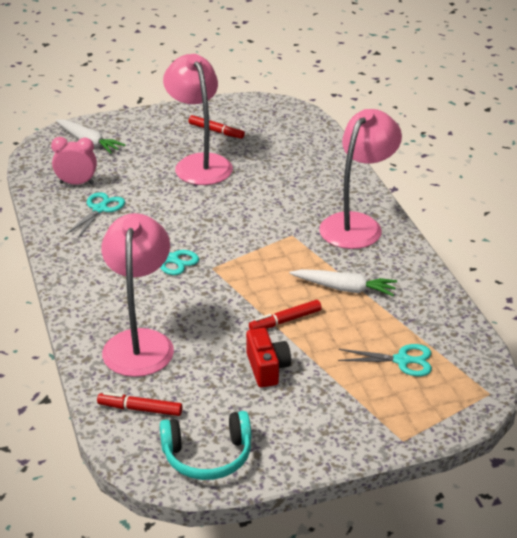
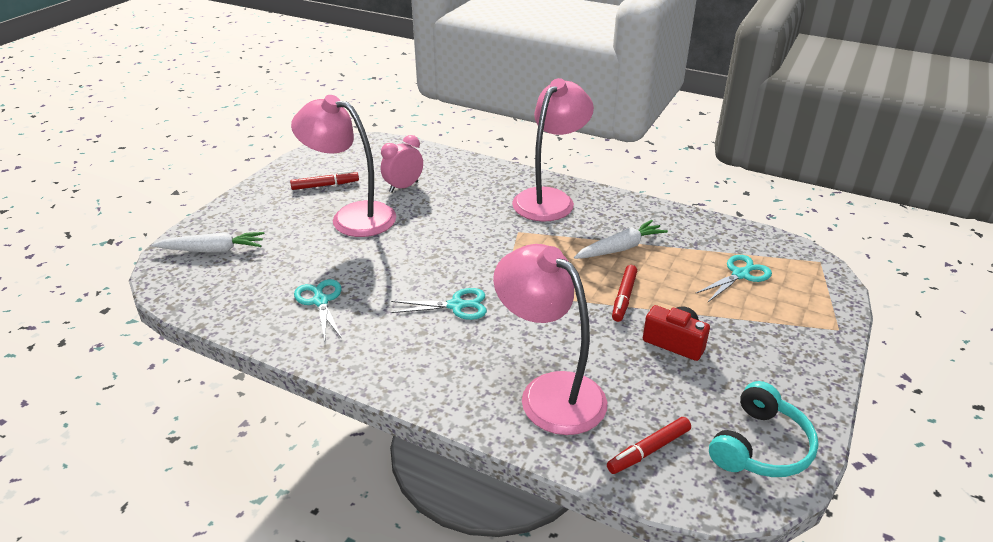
camera: 45 degrees left, 0 degrees up
(76, 183) = (259, 291): pink clock -> pink clock (403, 187)
(357, 224) = (549, 199): pink lamp -> pink lamp turned 45 degrees clockwise

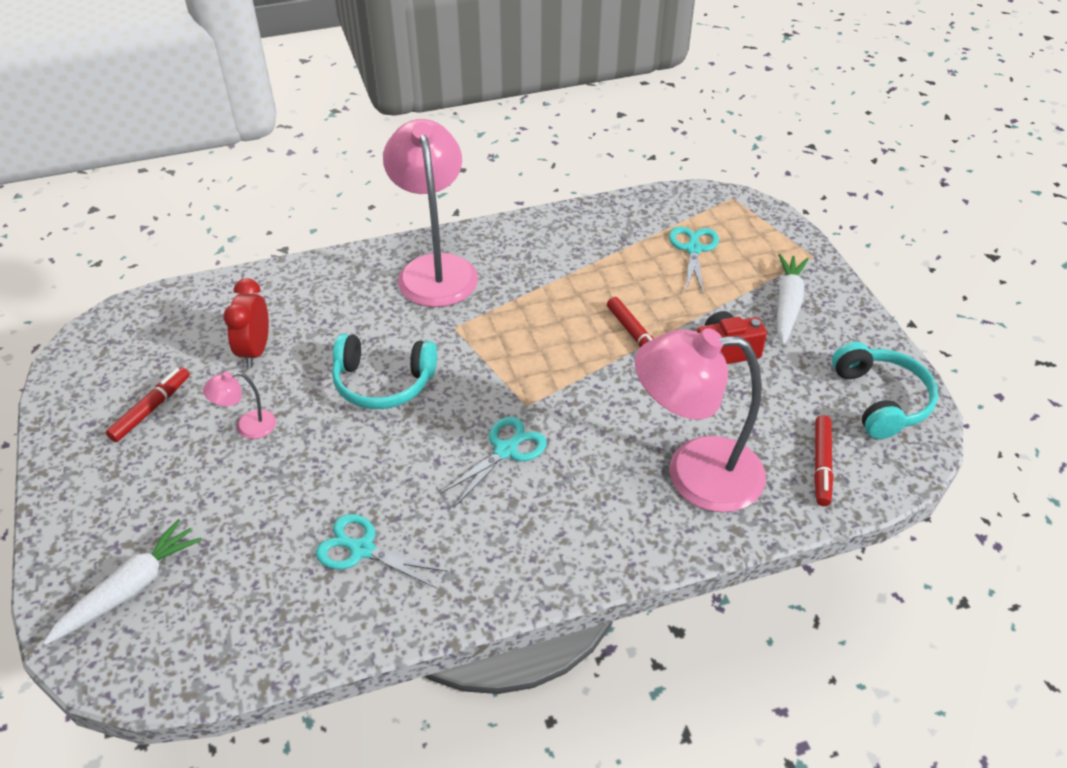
camera: 45 degrees left, 10 degrees up
(352, 216) = (247, 427): pink lamp -> pink lamp, size x0.42
(403, 187) = (255, 351): pink clock -> red clock
(442, 235) = (383, 382): none -> turquoise headphones
(620, 248) = (569, 285): white carrot -> white carrot (787, 304)

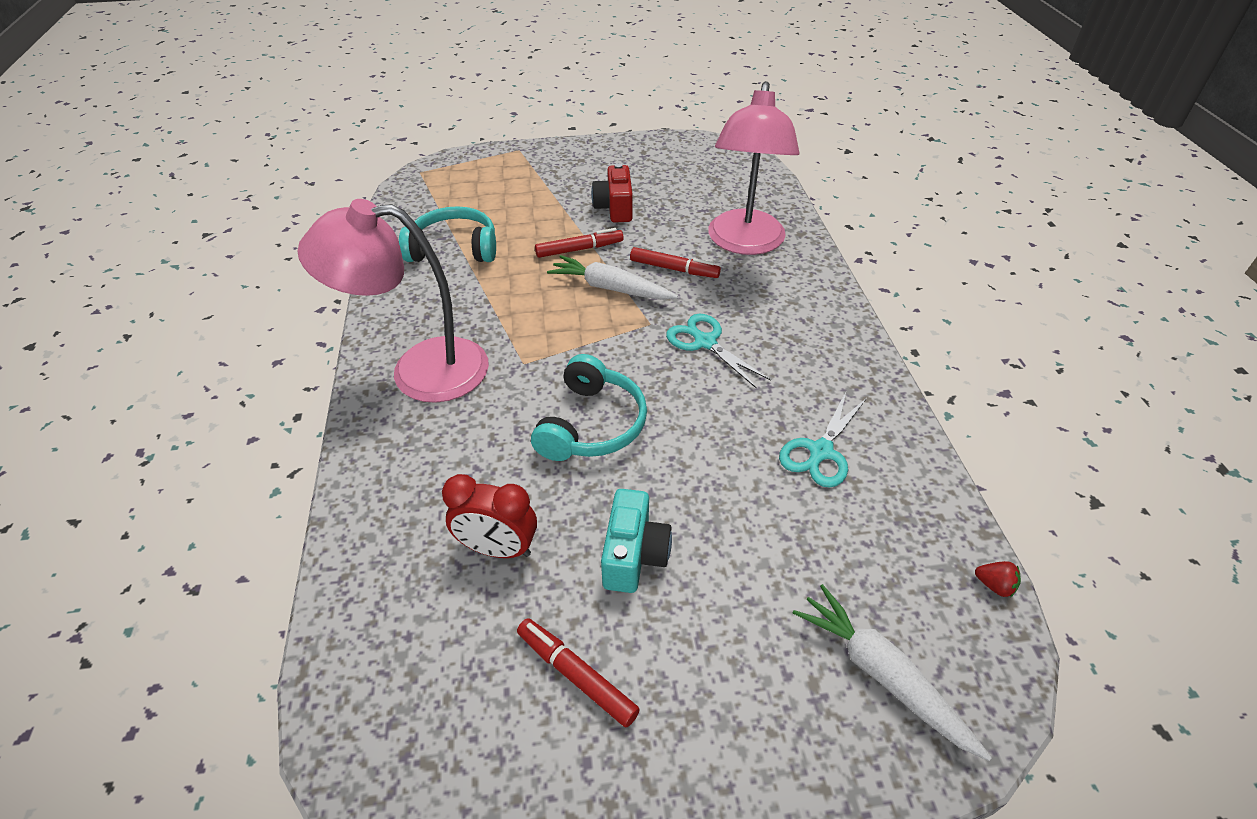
camera: 80 degrees left, 0 degrees up
(205, 683) = (994, 585): none -> red strawberry
(247, 427) = (634, 555): pink lamp -> turquoise camera
(693, 249) = (478, 202): turquoise scissors -> none
(787, 304) = (570, 171): white carrot -> white carrot (610, 288)
(821, 465) = (742, 188): red marker -> red marker (674, 269)
(880, 400) = (684, 153): turquoise headphones -> turquoise headphones (454, 249)

